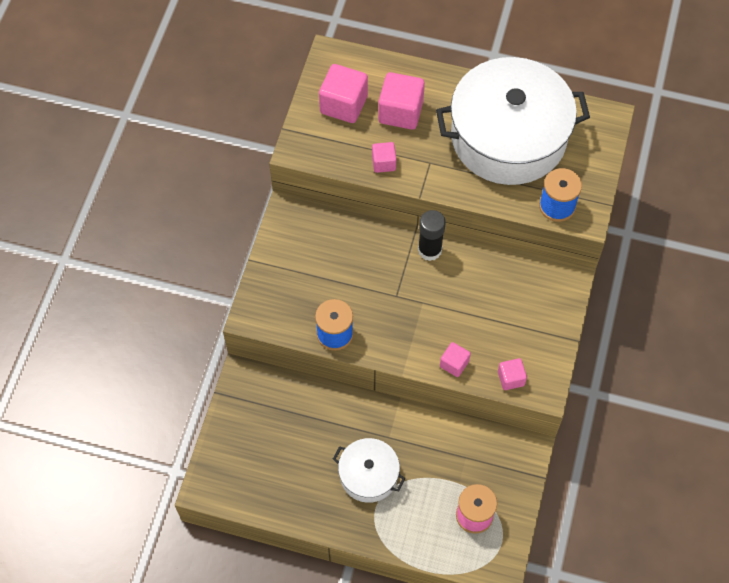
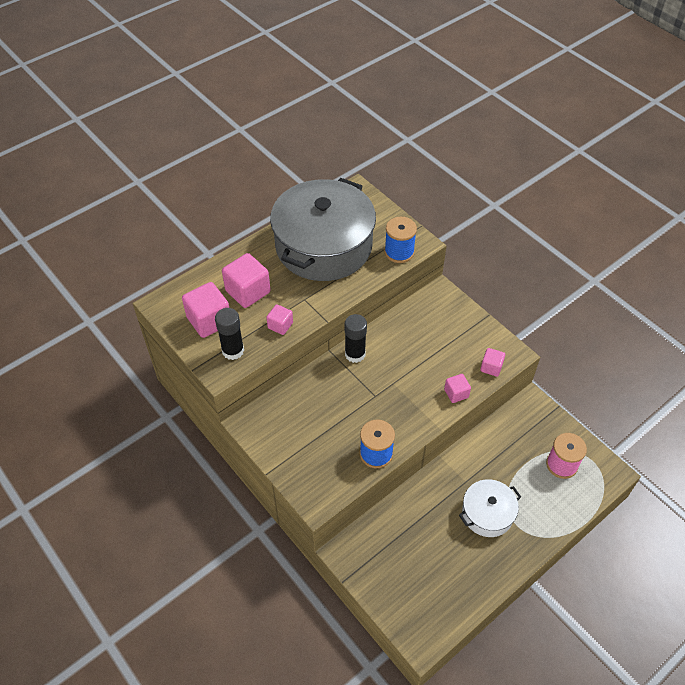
camera: 55 degrees left, 10 degrees down
(326, 145) = (233, 351): none -> black glue stick
(508, 137) = (323, 246): white pot -> grey pot

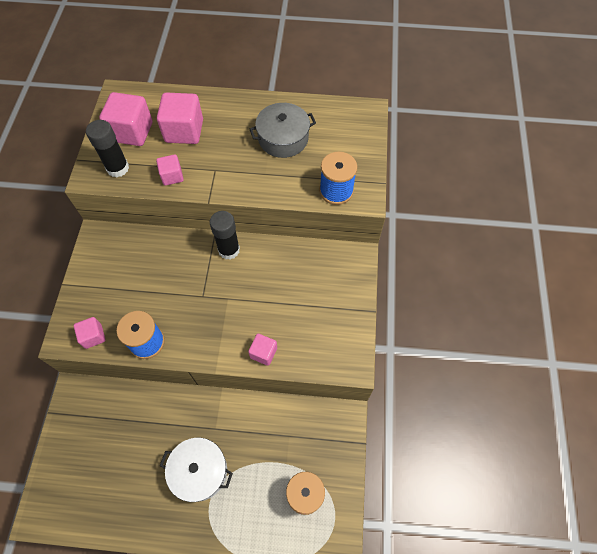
camera: 45 degrees right, 10 degrees up
(323, 246) = (283, 138): grey pot -> grey pot, size x0.48
(491, 367) = (319, 358): pink cube -> pink cube (93, 336)

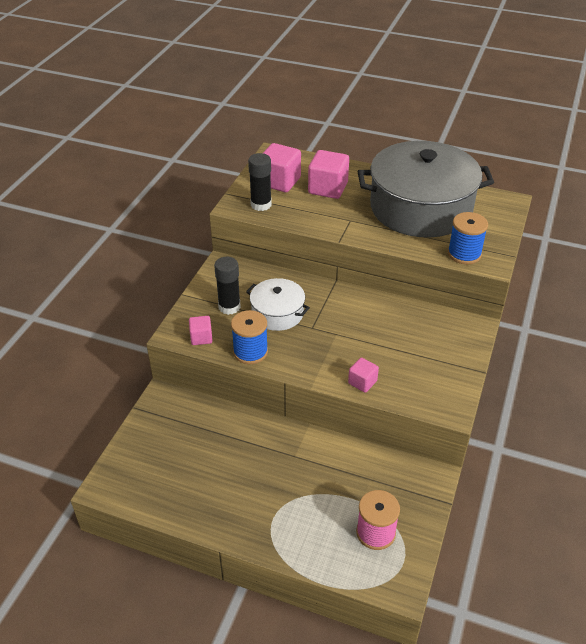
camera: 15 degrees right, 20 degrees down
(172, 176) = (309, 218): pink cube -> none
(199, 471) = (270, 487): white pot -> white pot (277, 313)
(229, 250) = (346, 297): black glue stick -> black glue stick (229, 307)
(283, 138) = (420, 208): grey pot -> grey pot, size x2.07

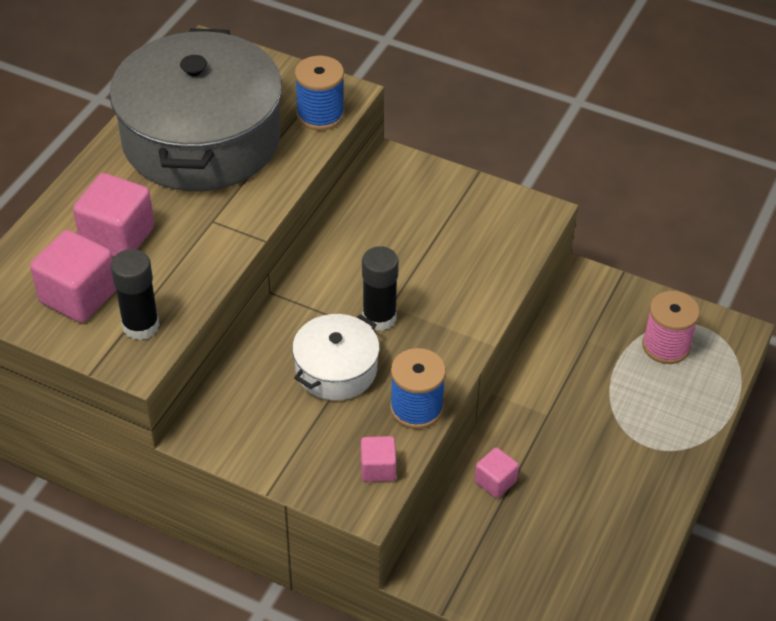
camera: 85 degrees left, 5 degrees up
(229, 307) = (311, 429): black glue stick -> black glue stick (379, 318)
(362, 382) = (488, 290): pink cube -> pink cube (495, 482)

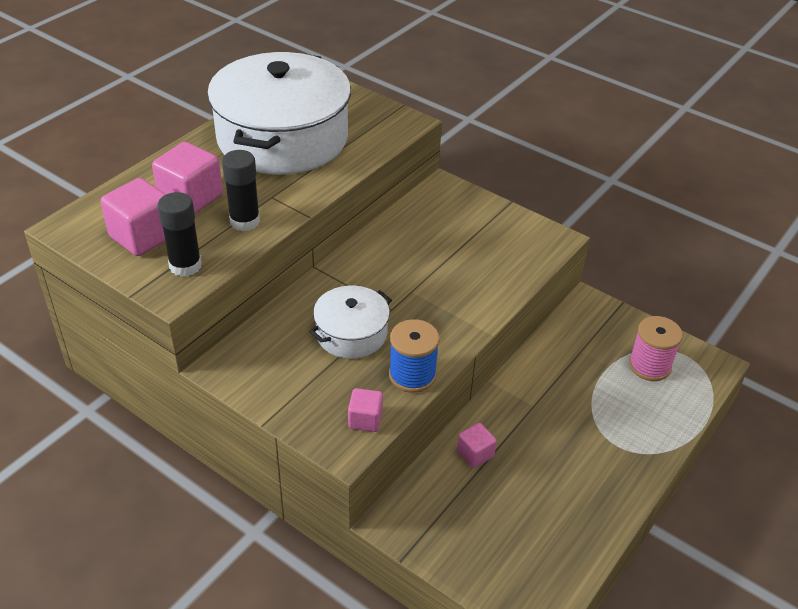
camera: 10 degrees right, 5 degrees down
(201, 139) = (282, 138): grey pot -> white pot
(320, 115) = (384, 133): blue spool -> none
(379, 318) = (399, 299): black glue stick -> black glue stick (245, 221)

